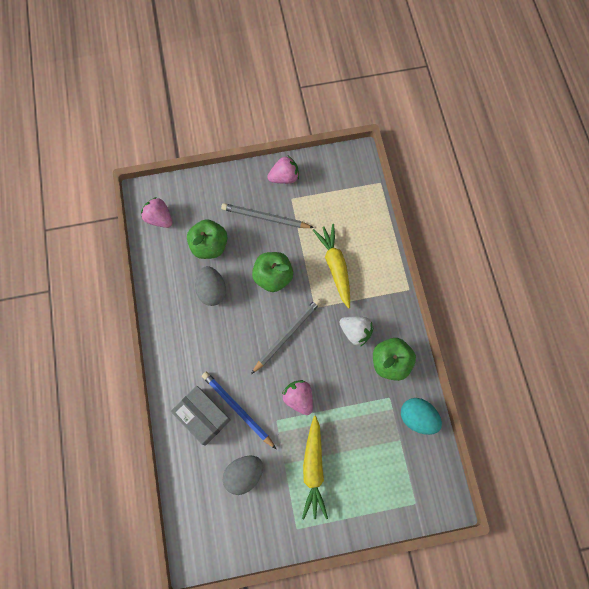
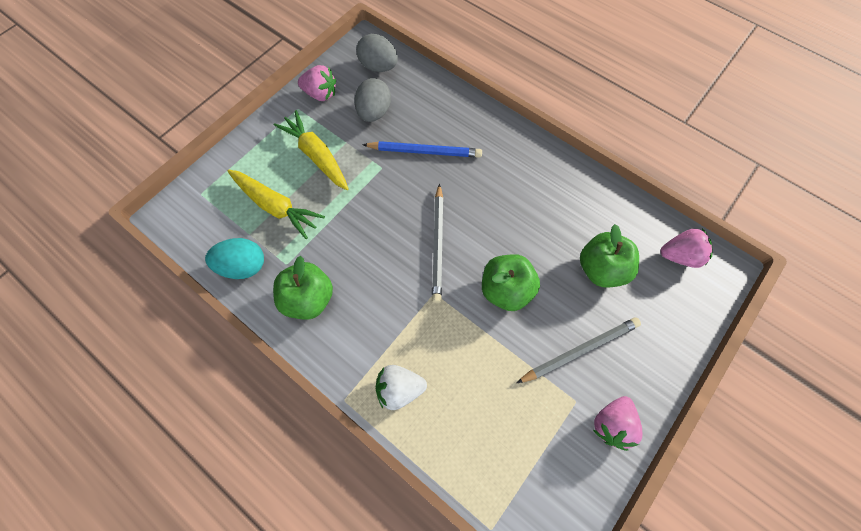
camera: 140 degrees right, 5 degrees down
(203, 416) = (449, 125): grey box -> none
(212, 291) = (550, 228): grey egg -> grey egg (378, 66)
(299, 398) = (377, 199): pink strawberry -> pink strawberry (320, 94)
(335, 266) = (451, 357): yellow carrot -> yellow carrot (276, 206)
(355, 332) = (370, 301): white strawberry -> white strawberry (399, 389)

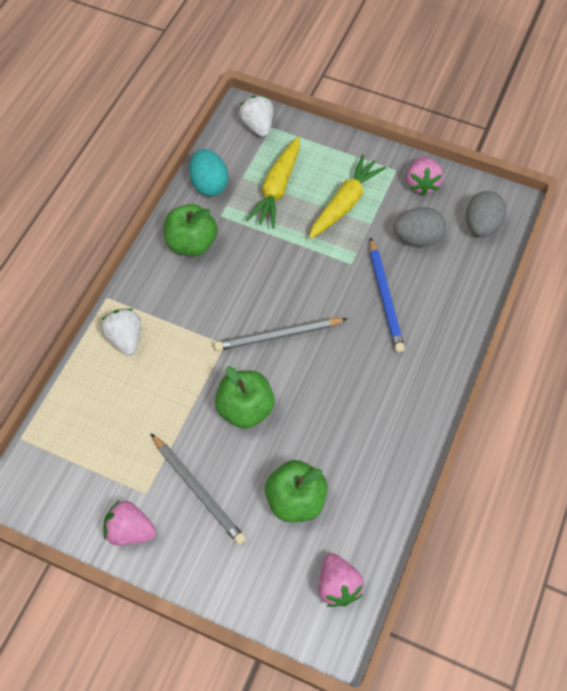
camera: 75 degrees right, 5 degrees down
(192, 205) = (258, 126): none -> white strawberry

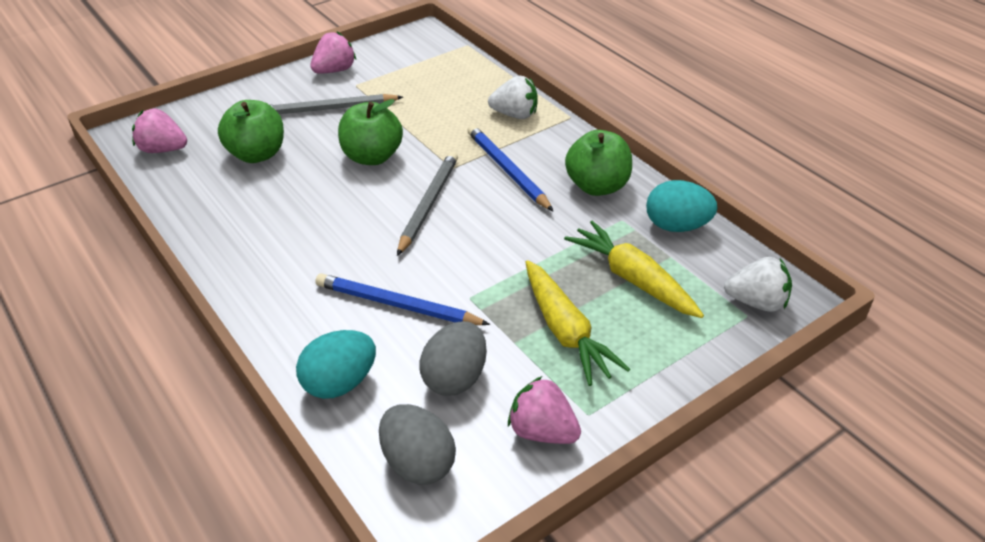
camera: 120 degrees right, 20 degrees down
(206, 306) = (507, 170): none -> blue pencil
(463, 290) = (339, 383): none -> turquoise egg

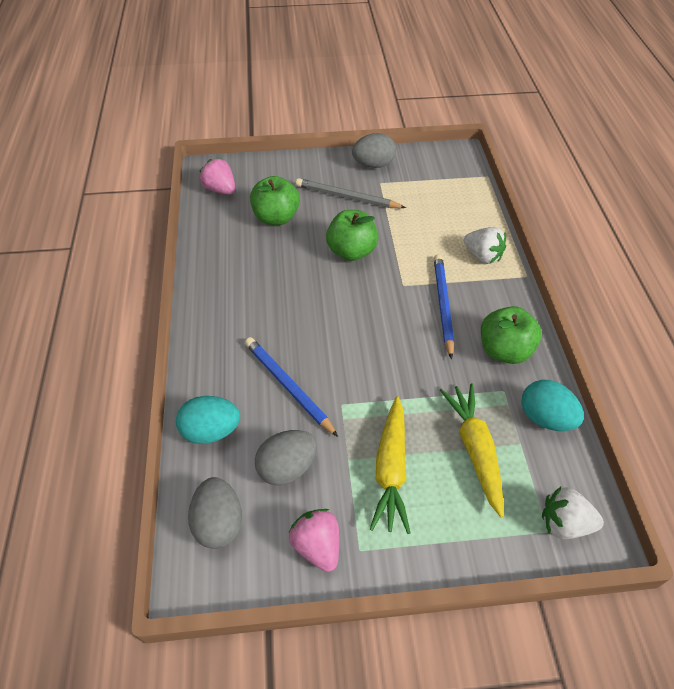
camera: 30 degrees right, 10 degrees up
(334, 70) = (373, 165): pink strawberry -> grey egg
(428, 204) = (364, 310): grey pencil -> none
(756, 302) = (564, 523): white strawberry -> white strawberry turned 150 degrees clockwise

